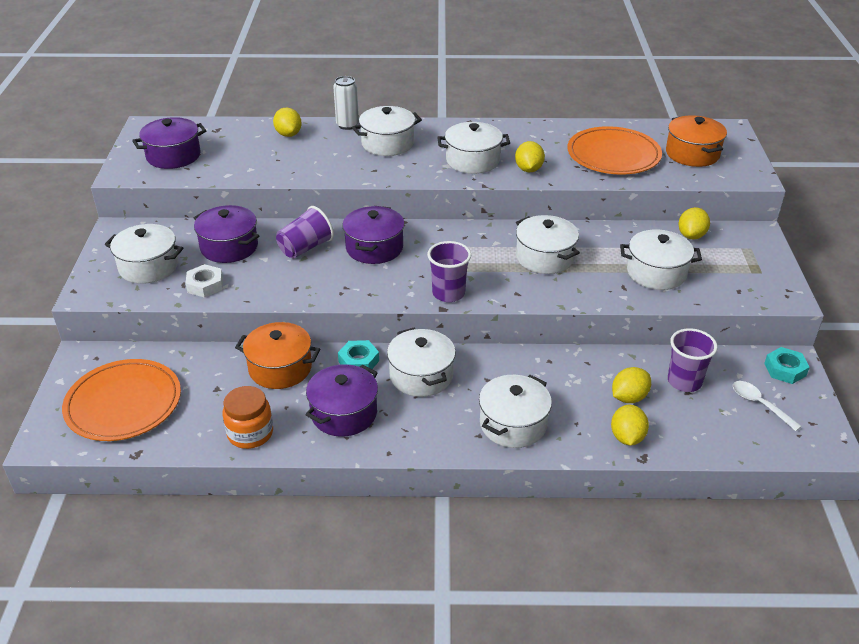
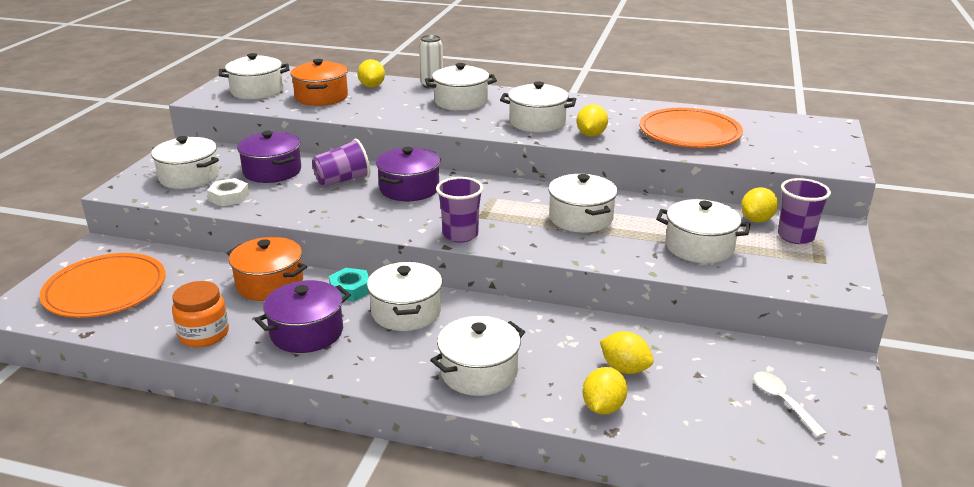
camera: 15 degrees right, 10 degrees down
(173, 156) = (257, 91): purple pot -> white pot
(629, 397) = (624, 368): yellow lemon -> yellow lemon turned 60 degrees clockwise
(684, 382) = (698, 364): purple cup -> purple cup (795, 236)
(692, 154) = (779, 141): orange pot -> orange pot (321, 97)
(785, 369) = (830, 371): turquoise nut -> none

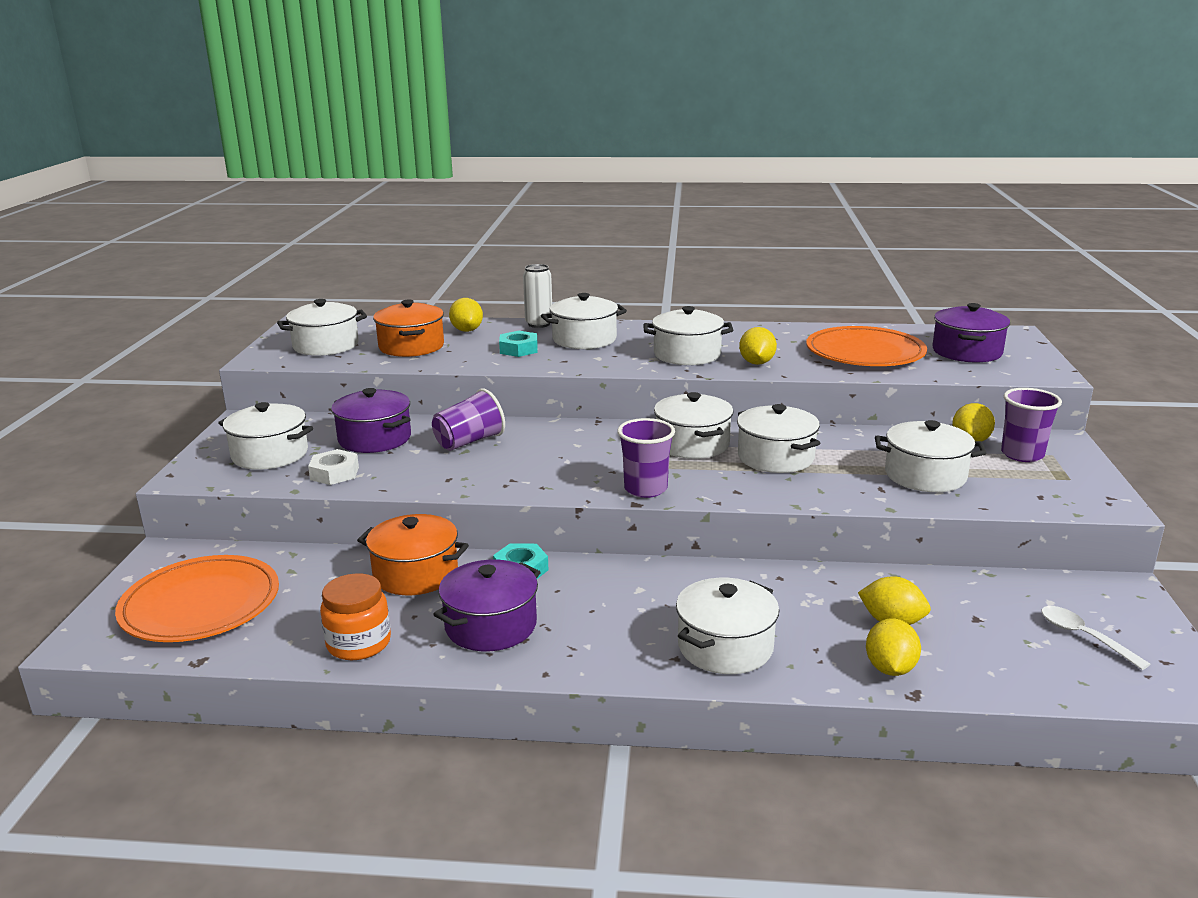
camera: 10 degrees left, 5 degrees down
(403, 106) = (518, 349): none -> turquoise nut
(406, 312) = (602, 588): white pot -> white pot (692, 444)
(409, 189) = (556, 444): purple pot -> purple pot (967, 352)

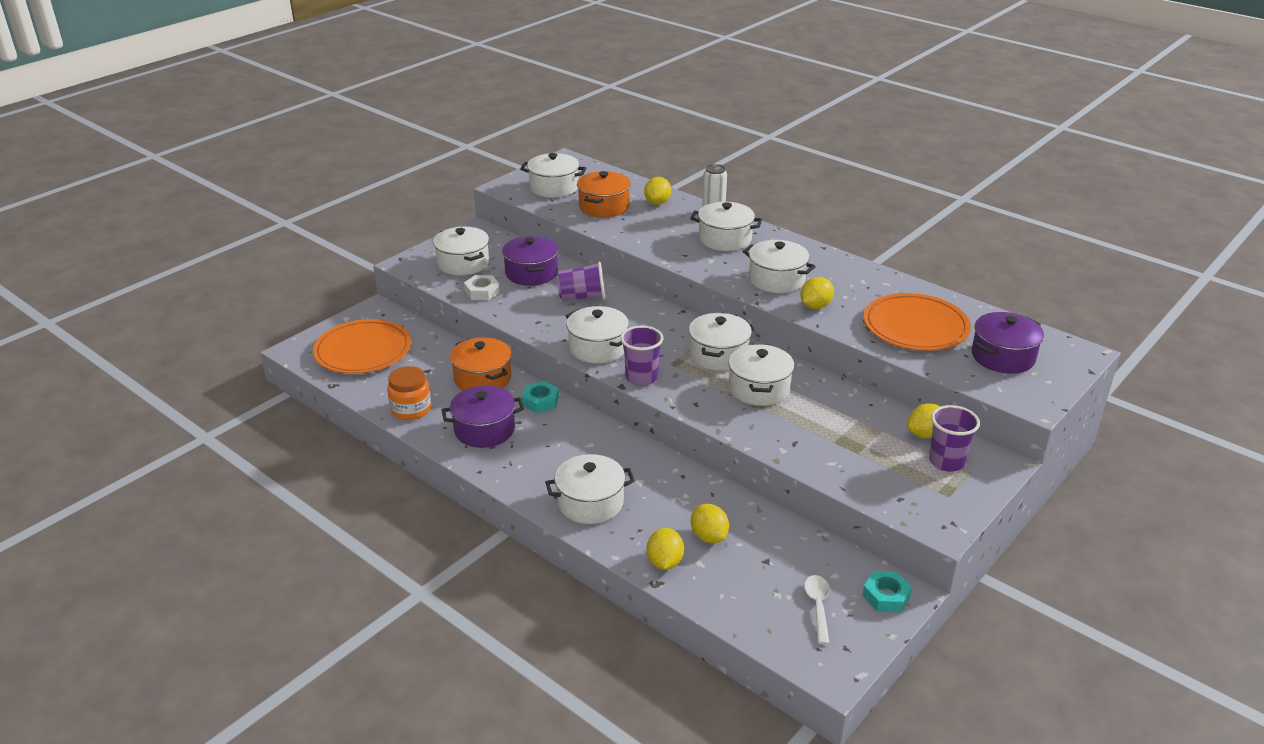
camera: 35 degrees right, 10 degrees up
(518, 349) = (668, 233): turquoise nut -> turquoise nut (886, 596)
(890, 668) = (665, 562): yellow lemon -> yellow lemon turned 45 degrees counterclockwise
(925, 475) = (842, 447): white pot -> white pot (598, 348)

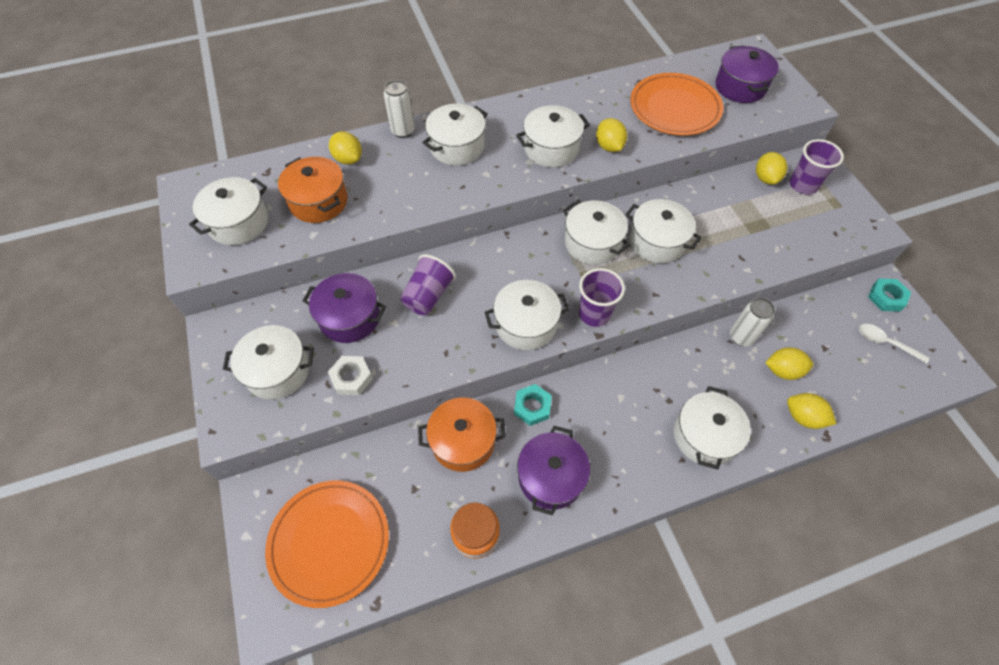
camera: 60 degrees left, 25 degrees up
(724, 499) = (741, 337): none -> white can

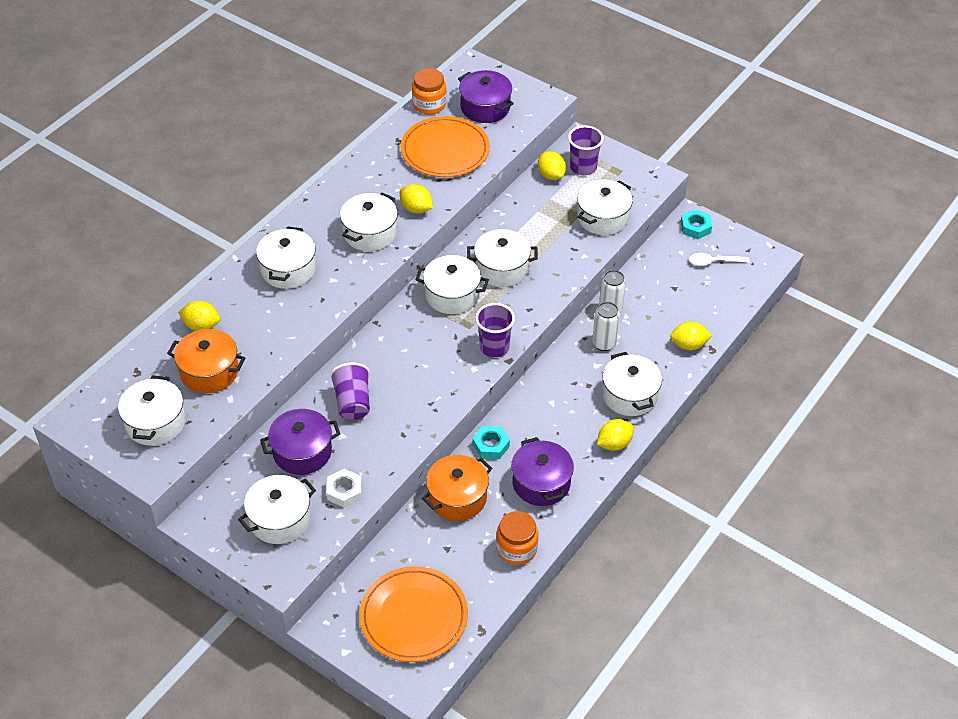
camera: 35 degrees left, 10 degrees down
(403, 131) = (228, 279): white can -> white can (604, 343)
(526, 324) = (448, 382): white pot -> white pot (603, 218)
(689, 64) = (429, 104): none -> orange jar
(782, 370) = (655, 320): yellow lemon -> yellow lemon (614, 444)

